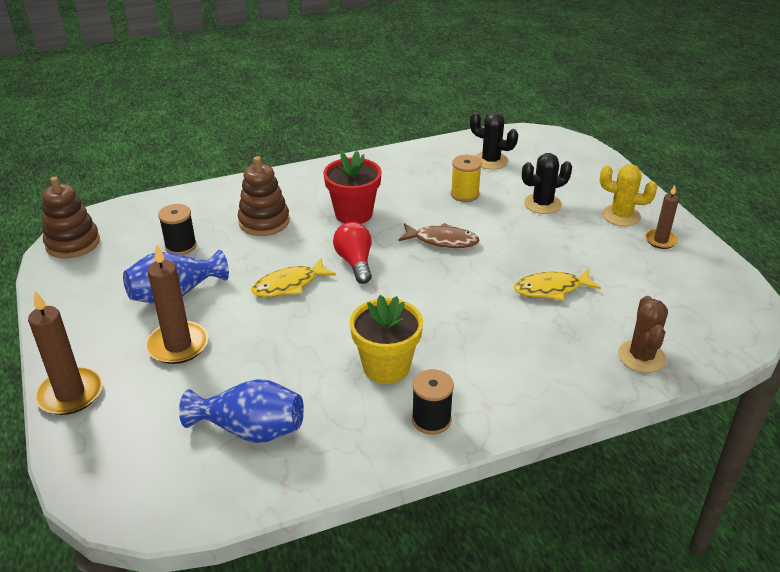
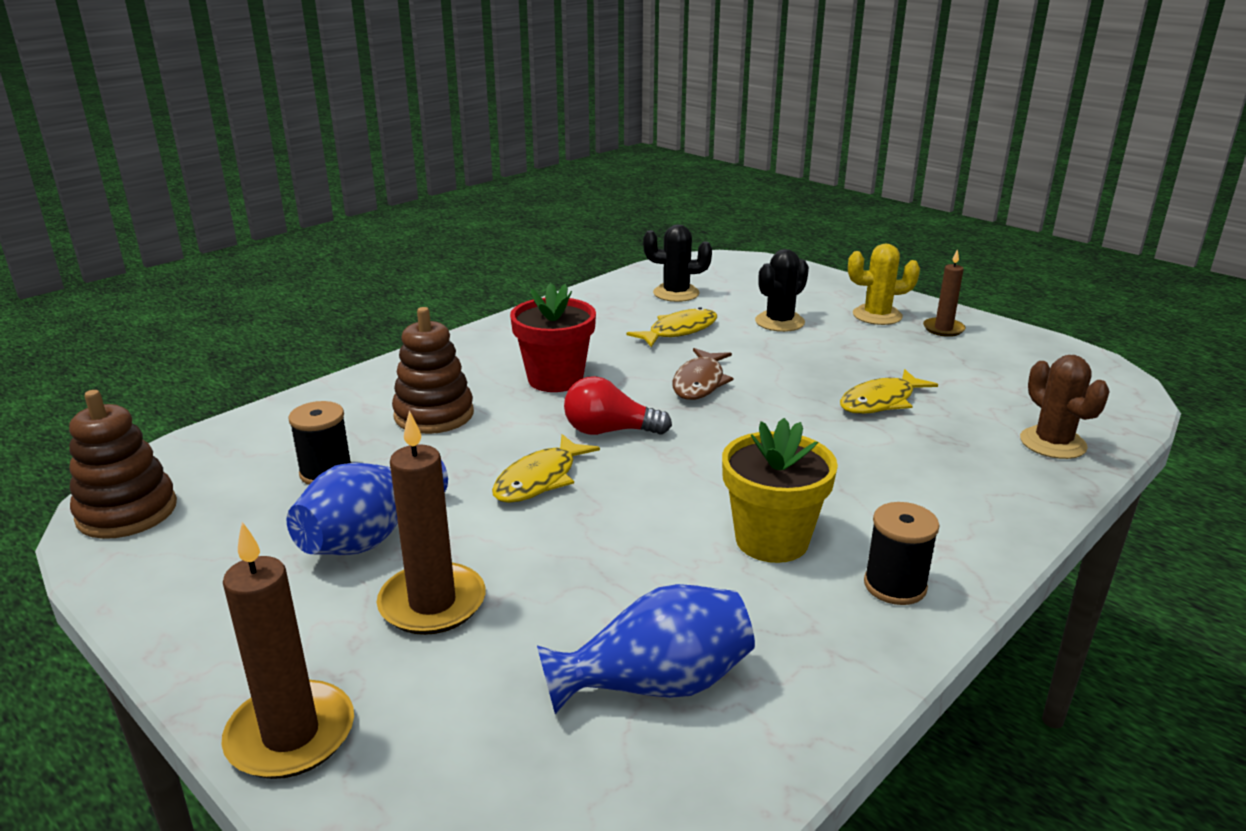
camera: 25 degrees left, 10 degrees down
(355, 262) = (609, 431): red light bulb -> red light bulb turned 45 degrees counterclockwise
(442, 240) = (700, 382): brown fish -> brown fish turned 120 degrees clockwise
(464, 194) = (679, 331): yellow spool -> yellow fish

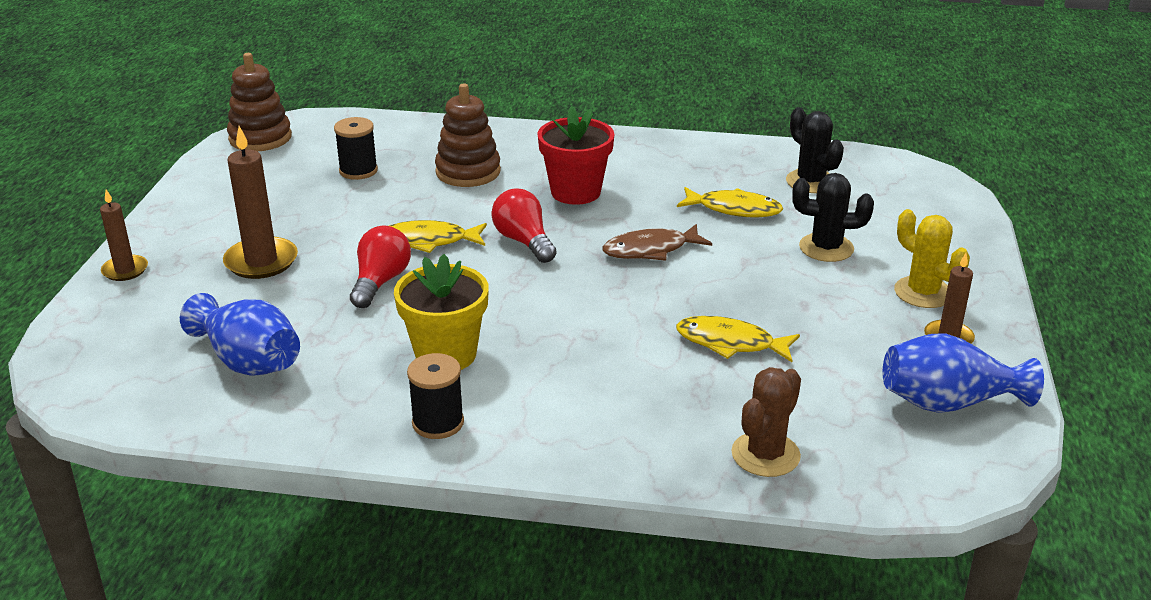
camera: 55 degrees right, 5 degrees up
(291, 735) = (125, 270): brown candle -> brown candle, size x0.61
(369, 536) = (307, 214): blue vase -> blue vase (948, 403)
(585, 534) = (380, 282): none -> red light bulb

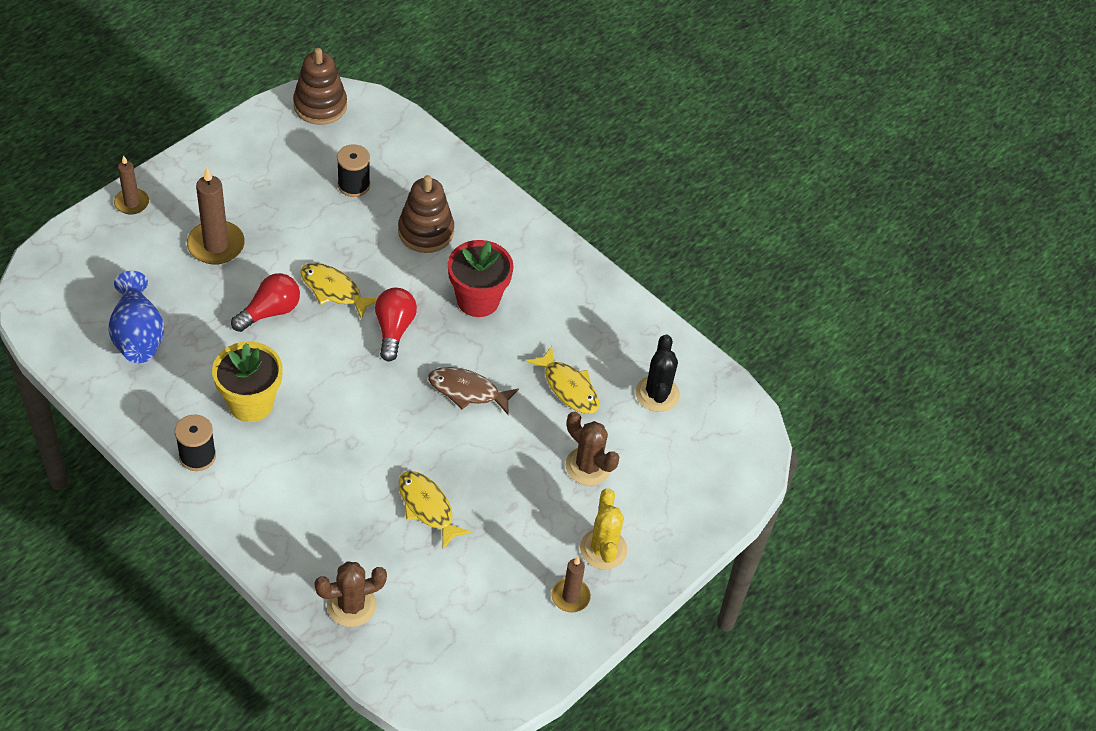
camera: 30 degrees right, 20 degrees up
(826, 248) = (588, 466): black cactus -> brown cactus
(948, 403) = (504, 644): blue vase -> none

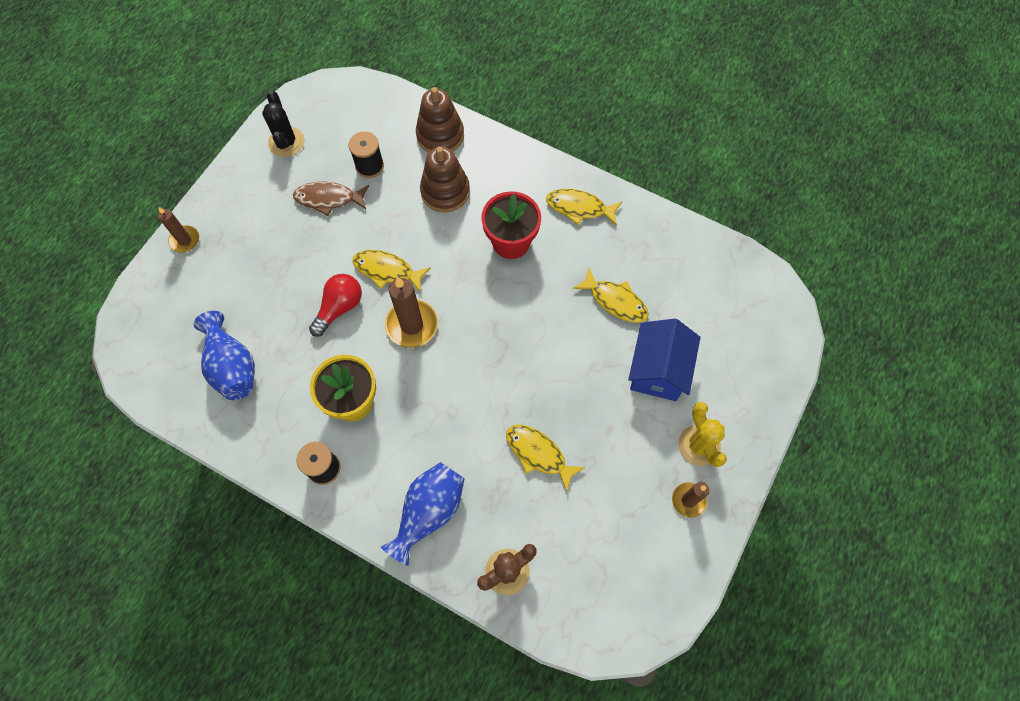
camera: 10 degrees left, 15 degrees up
(216, 245) = (271, 258): brown candle -> brown candle (412, 325)
(291, 527) = (429, 512): none -> blue vase
(320, 106) = (316, 100): brown stacking toy -> brown stacking toy (440, 135)
(394, 329) = (450, 292): red light bulb -> none
(467, 391) = (533, 331): brown fish -> brown fish (328, 199)
(566, 287) = (579, 208): none -> yellow fish
(588, 466) = (658, 370): brown cactus -> blue house
(657, 394) = (689, 284): black cactus -> black cactus (286, 142)

